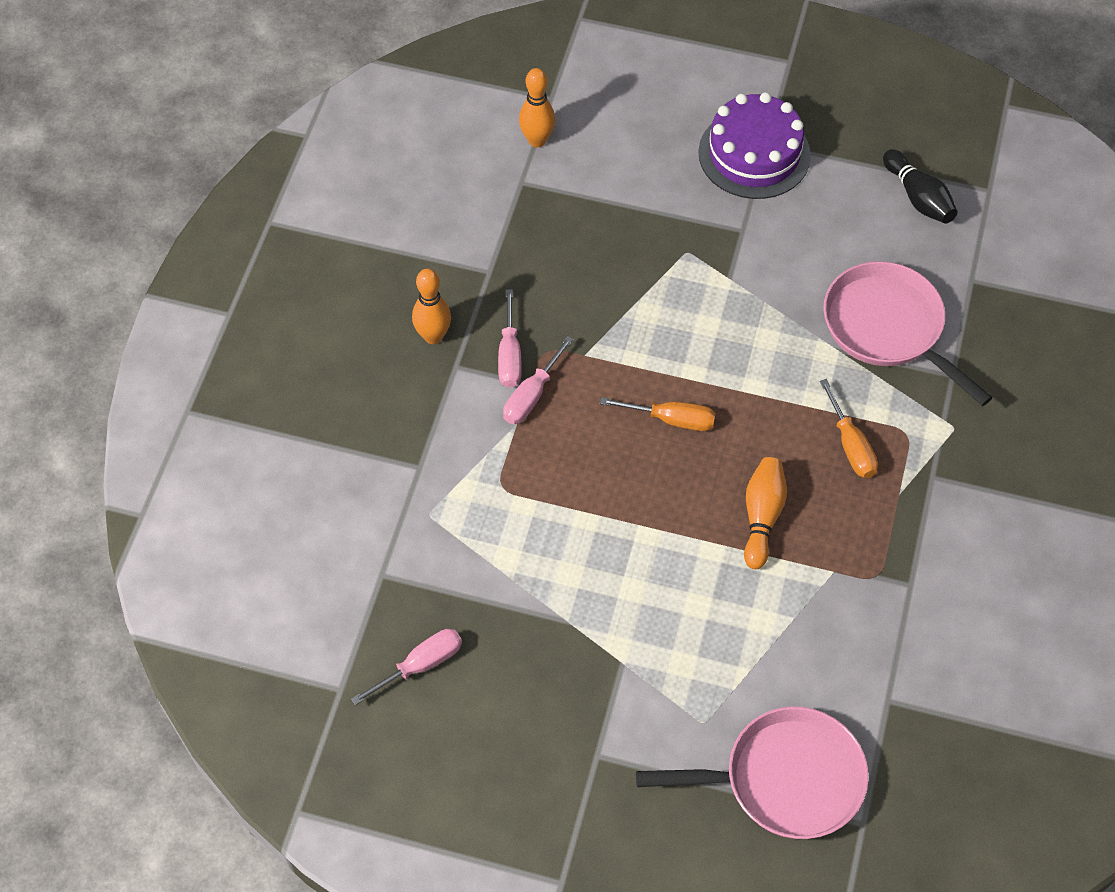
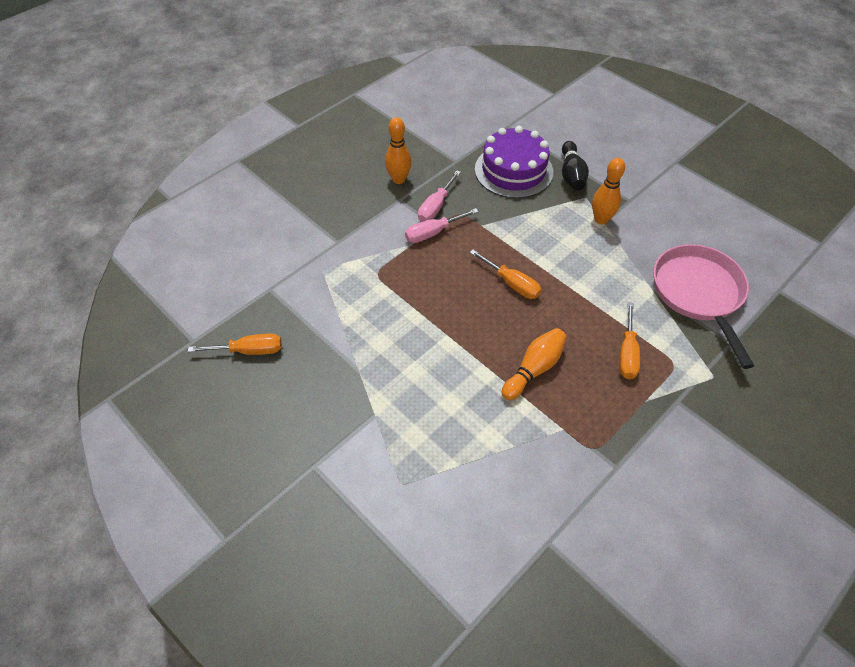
camera: 30 degrees right, 5 degrees down
(420, 665) = (248, 351): pink screwdriver -> orange screwdriver
(537, 140) = (531, 110): orange bowling pin -> orange bowling pin (601, 219)
(754, 154) = (663, 164): purple cake -> purple cake (513, 170)
(784, 780) = (431, 558): pink pan -> none
(918, 197) = (765, 228): black bowling pin -> black bowling pin (571, 174)

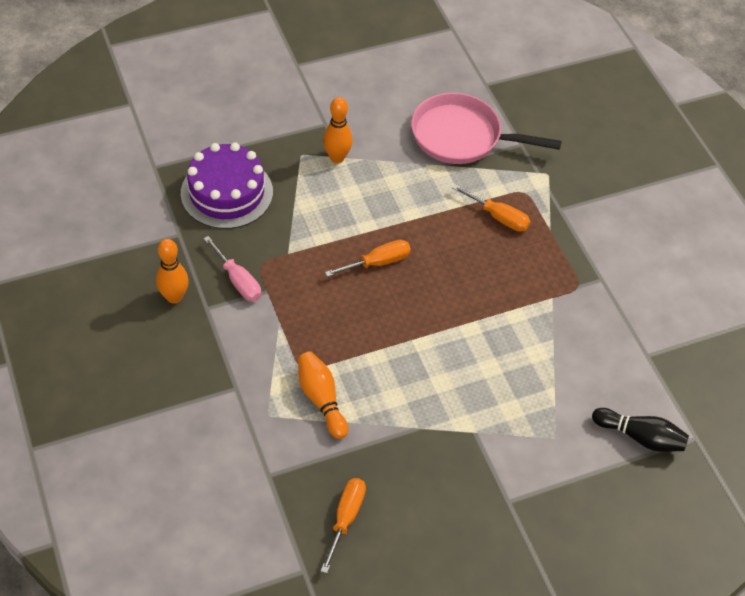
camera: 70 degrees left, 0 degrees up
(433, 233) = (274, 298): pink screwdriver -> none
(534, 369) = (483, 290): orange bowling pin -> orange bowling pin (321, 399)
(571, 174) = (263, 150): black bowling pin -> black bowling pin (640, 437)

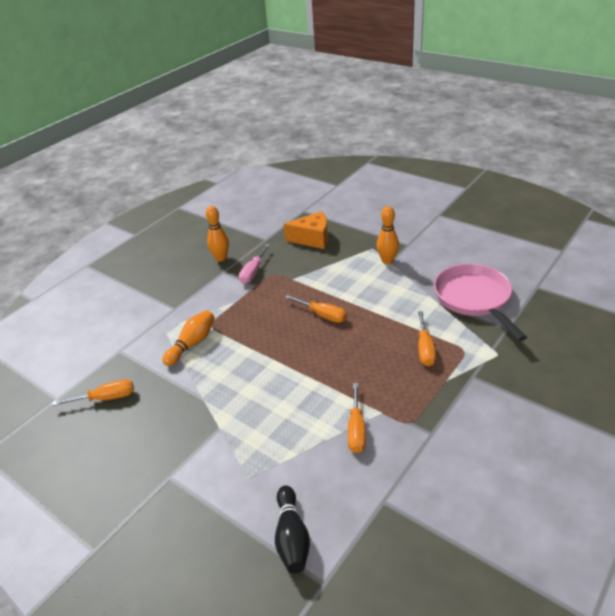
camera: 65 degrees right, 15 degrees down
(227, 192) = (312, 239): purple cake -> orange cheese
(558, 327) = (356, 429): none -> orange screwdriver

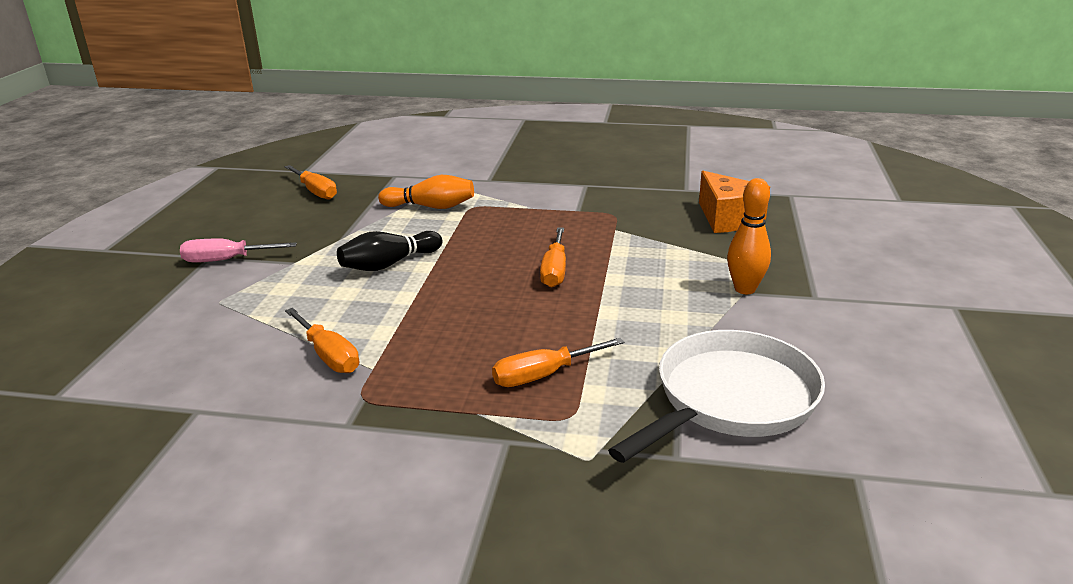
camera: 60 degrees right, 10 degrees down
(221, 258) = (611, 176): orange bowling pin -> none
(253, 272) = (603, 202): pink screwdriver -> pink screwdriver (226, 260)
(292, 537) = (127, 355): black bowling pin -> black bowling pin (389, 264)
(356, 429) = (328, 355): orange screwdriver -> orange screwdriver turned 105 degrees counterclockwise
(474, 299) = (729, 400): pink pan -> white pan

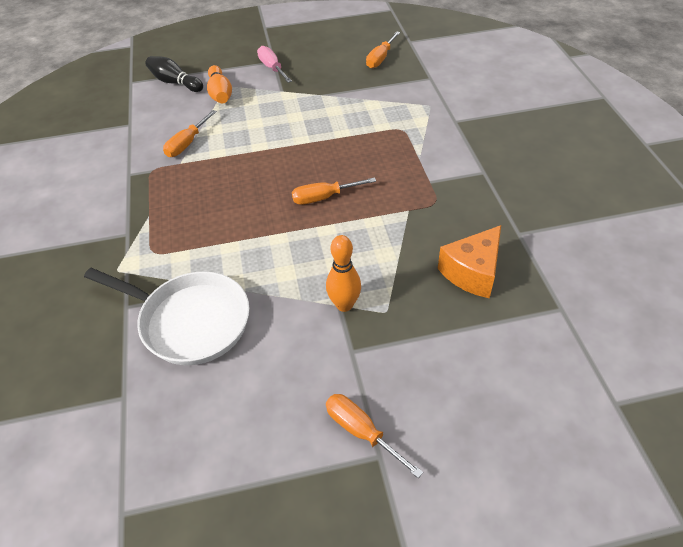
camera: 70 degrees right, 20 degrees up
(389, 264) = (297, 125): black bowling pin -> black bowling pin (175, 82)
(431, 207) = (389, 112): orange bowling pin -> orange bowling pin (220, 94)
(544, 375) = (192, 230): orange screwdriver -> orange screwdriver (361, 432)

